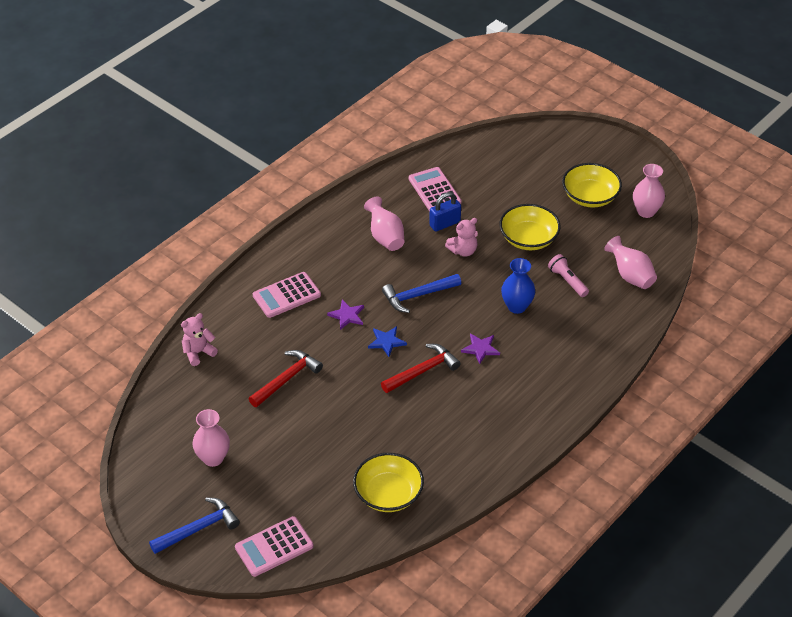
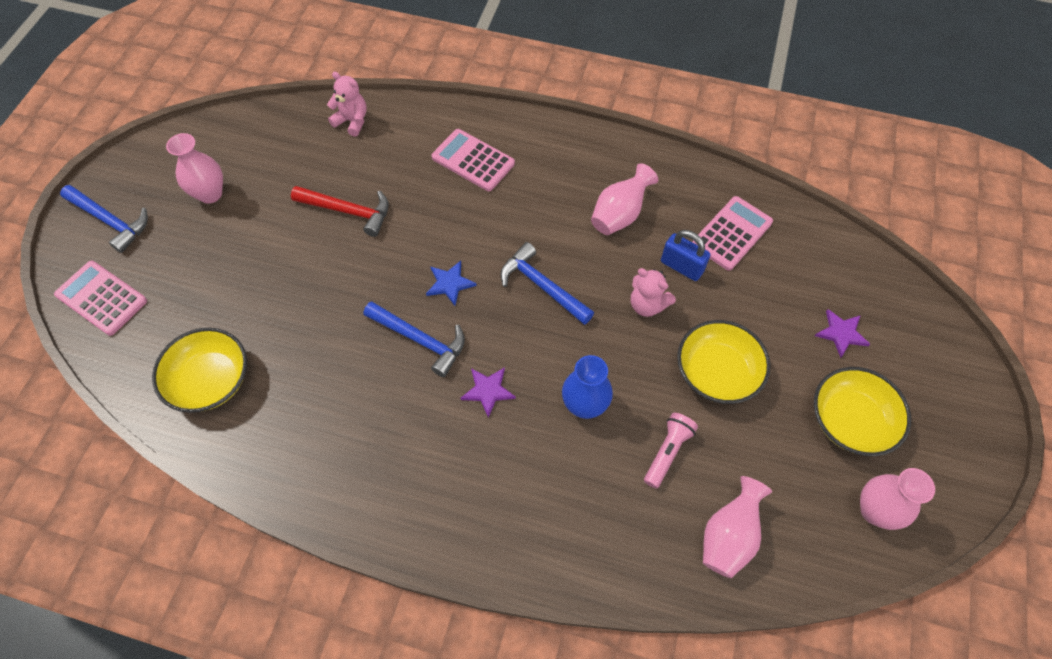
camera: 65 degrees right, 15 degrees up
(347, 315) = (471, 228): purple star -> purple star (841, 333)
(423, 371) = (420, 340): red hammer -> blue hammer

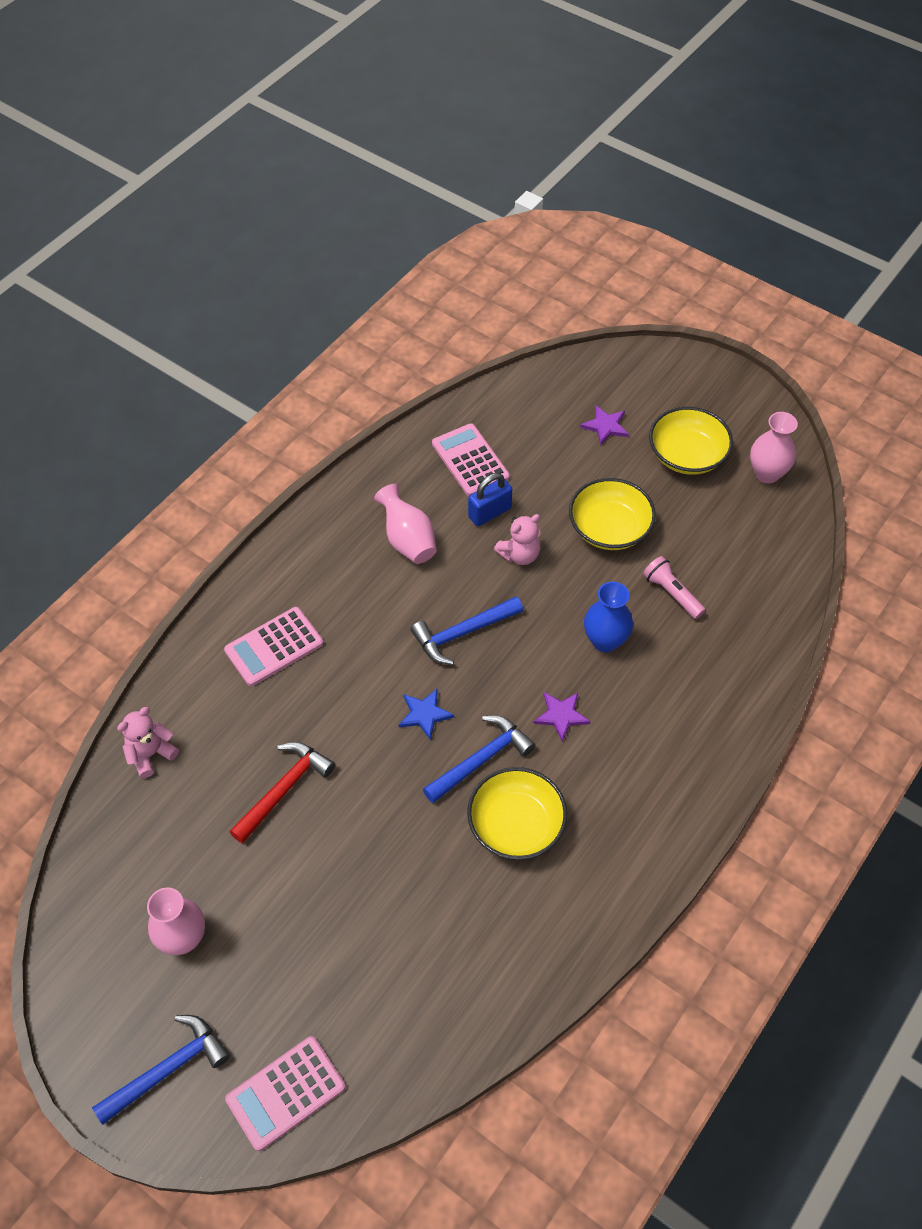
camera: 70 degrees left, 5 degrees down
(210, 380) = (450, 980): yellow bowl -> yellow bowl (516, 825)
(728, 536) = (759, 578): pink vase -> none

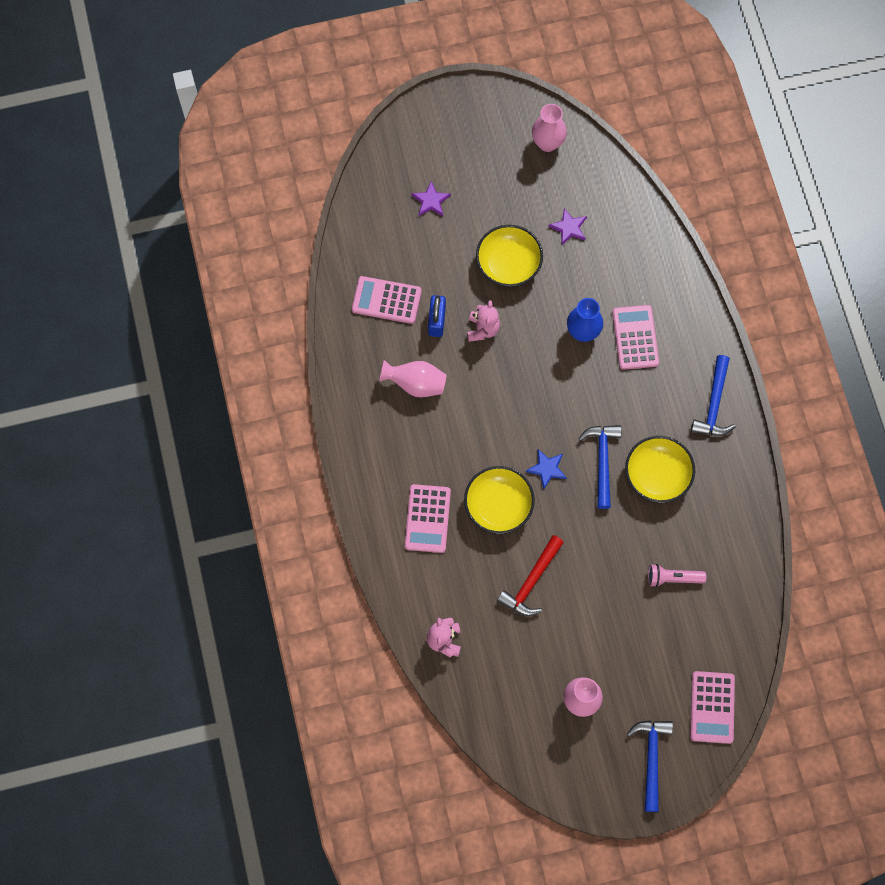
camera: 50 degrees left, 15 degrees up
(284, 789) = (531, 582): red hammer -> red hammer turned 135 degrees counterclockwise
(462, 633) = (510, 405): blue hammer -> blue hammer (714, 404)
(561, 715) = (610, 396): purple star -> purple star (569, 227)
(648, 692) = (635, 337): none -> pink calculator
(672, 593) = (583, 269): pink flashlight -> pink flashlight (673, 578)
(687, 455) = (494, 174): yellow bowl -> yellow bowl (498, 505)

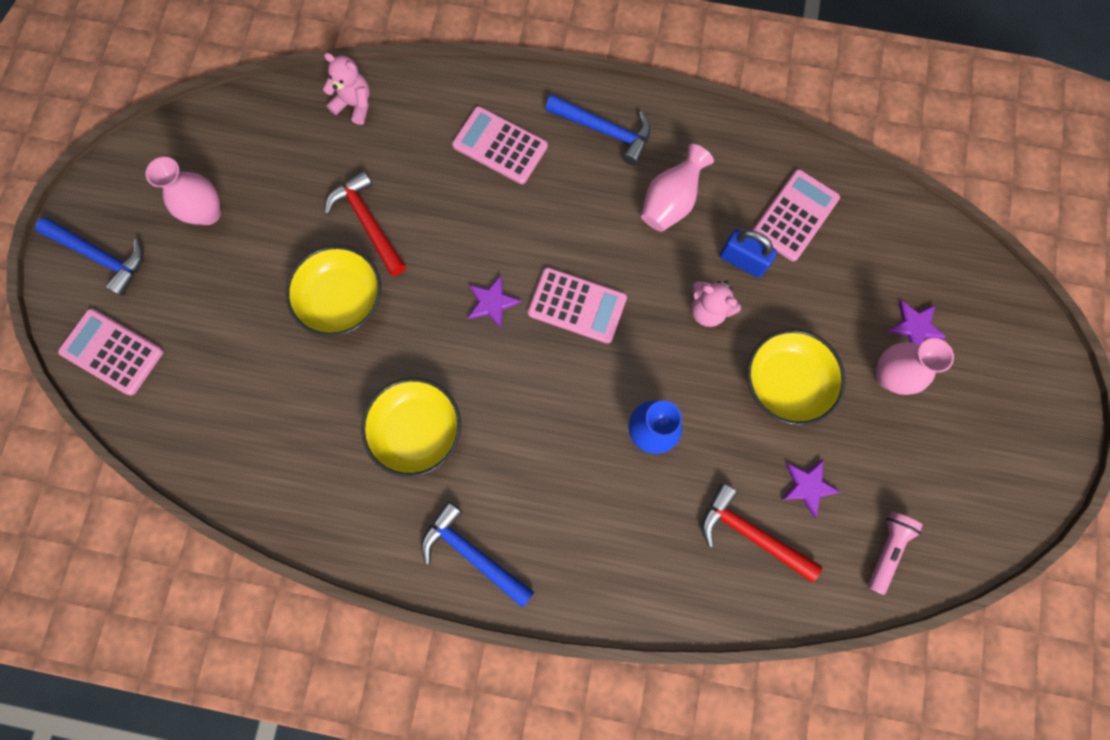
camera: 115 degrees right, 5 degrees up
(498, 505) = (476, 227): yellow bowl -> yellow bowl (342, 299)
(547, 143) = (950, 519): pink vase -> pink vase (889, 376)
(547, 469) = (492, 302): blue star -> purple star
(602, 461) = (469, 372): blue hammer -> blue hammer (605, 131)
(615, 250) = (750, 533): none -> red hammer
(635, 337) = (612, 496): pink calculator -> pink calculator (577, 305)
(673, 578) = (282, 384): pink flashlight -> pink flashlight (886, 549)

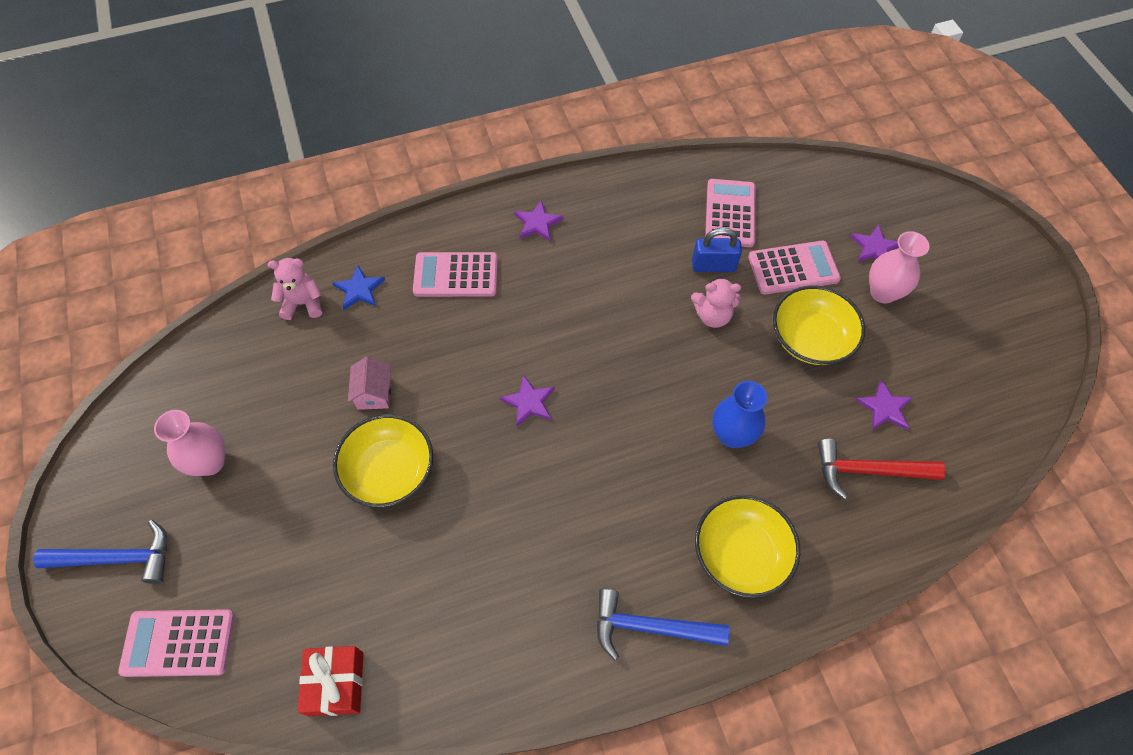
camera: 30 degrees left, 15 degrees down
(208, 452) = (336, 683): none -> red gift
(368, 222) = (374, 393): red hammer -> pink house
(409, 116) = (359, 289): none -> blue star
(417, 430) = (530, 547): yellow bowl -> yellow bowl (741, 553)
(577, 305) = (604, 367): pink calculator -> pink calculator (793, 268)
(605, 131) = (538, 223): blue hammer -> purple star
(670, 202) = (627, 250): pink vase -> none
(886, 549) = (977, 423): pink flashlight -> none

